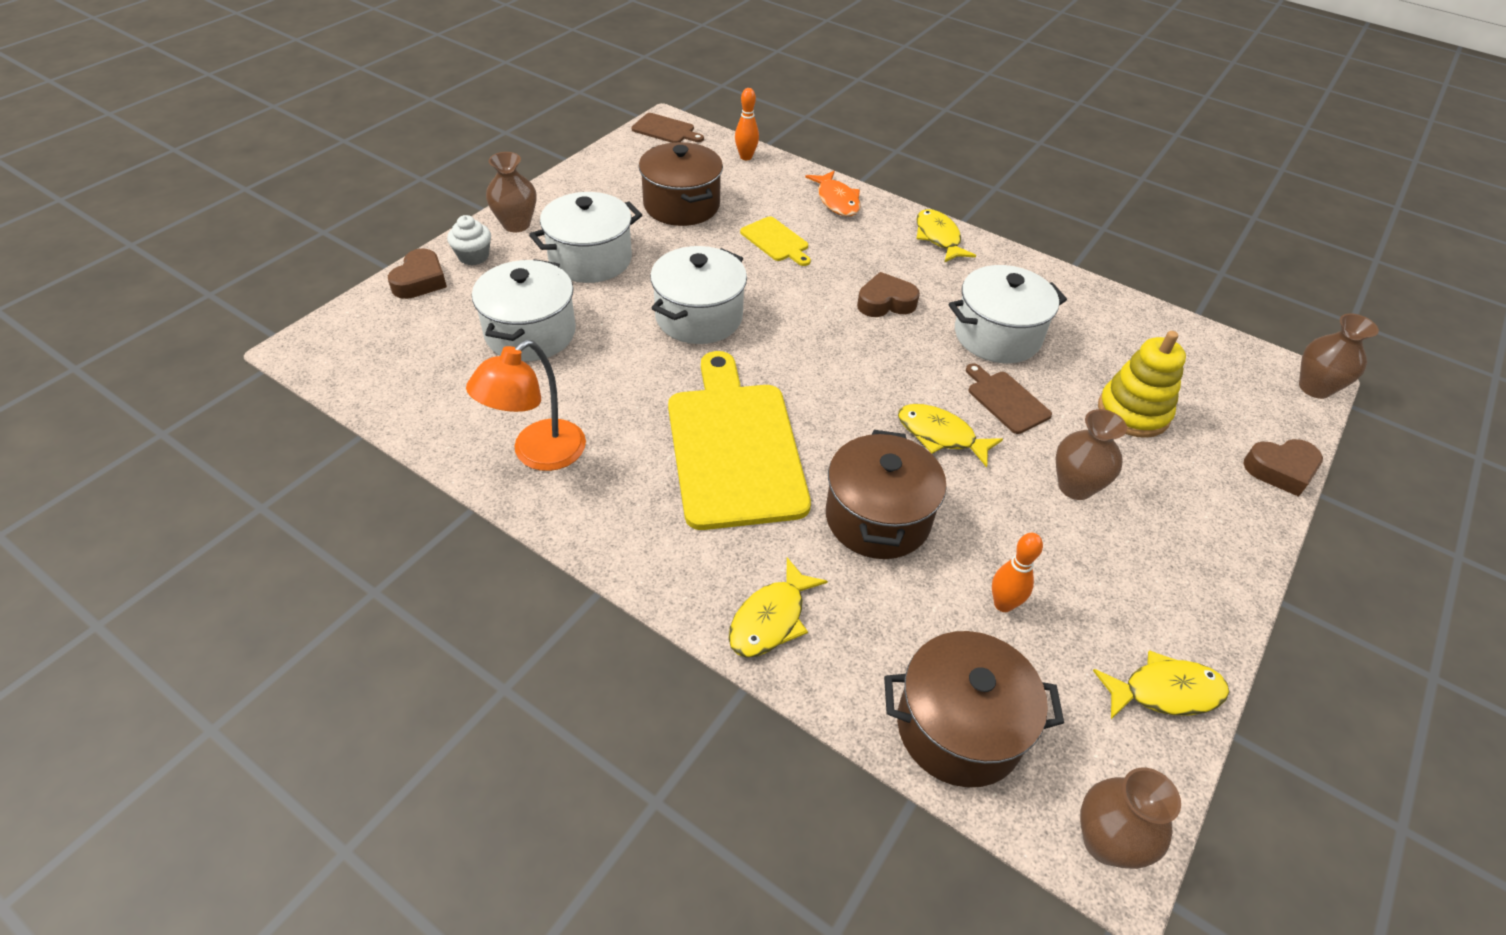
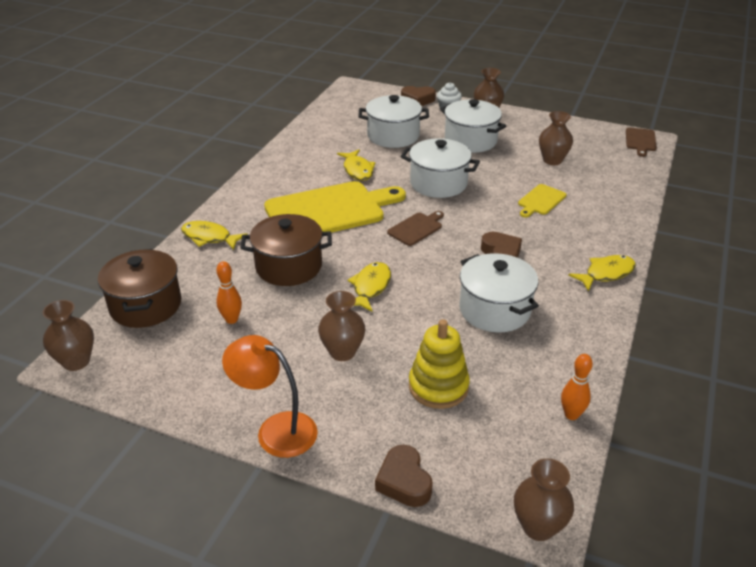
camera: 80 degrees right, 10 degrees down
(538, 454) = (303, 155): orange lamp -> orange lamp (276, 430)
(681, 205) = (552, 160): brown pot -> brown vase
(746, 157) = (637, 176): orange bowling pin -> orange bowling pin (571, 415)
(837, 201) = (615, 221): orange fish -> none
(1006, 400) = (420, 316): brown cutting board -> brown cutting board (416, 228)
(1165, 691) = (173, 391): yellow fish -> yellow fish (357, 170)

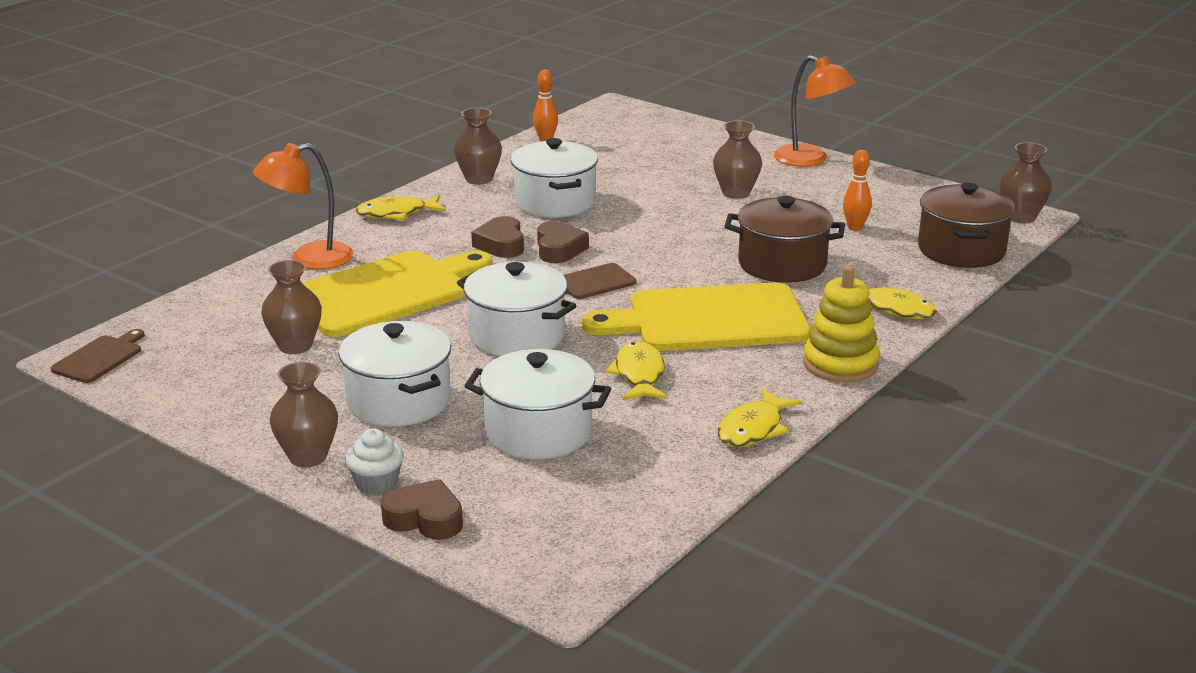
camera: 165 degrees left, 10 degrees down
(370, 287) = (685, 235): yellow fish -> yellow fish (753, 429)
(404, 481) = (709, 129): brown heart -> brown heart (559, 249)
(438, 386) = (652, 165): yellow stacking toy -> yellow stacking toy (840, 364)
(538, 526) = (621, 105): brown vase -> brown vase (479, 179)
(541, 201) = (384, 292): yellow cutting board -> yellow cutting board, size x2.22
(616, 219) = (309, 259): none -> orange lamp

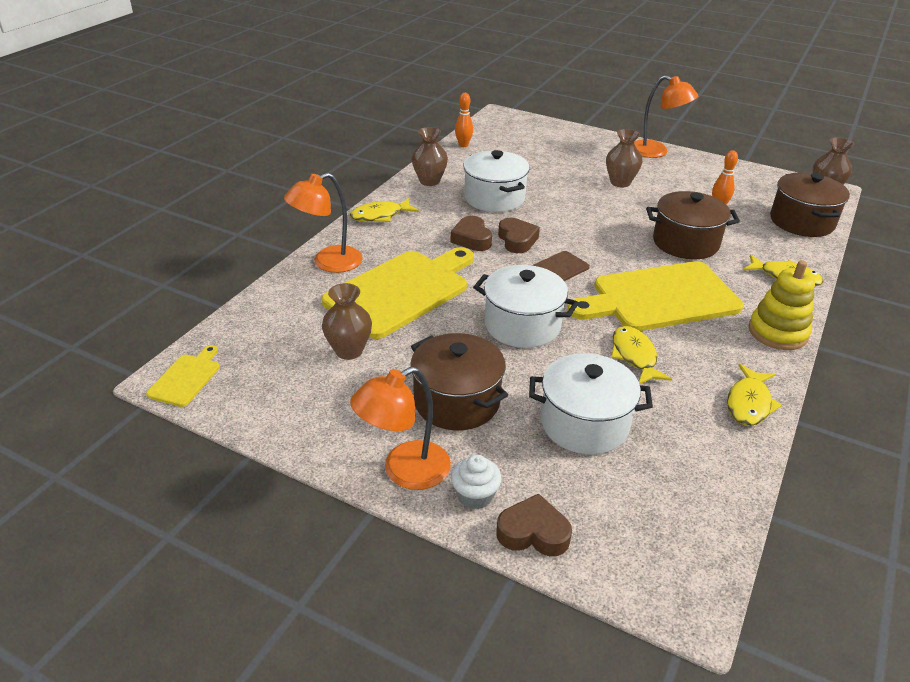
camera: 10 degrees left, 10 degrees up
(99, 358) = (186, 378): brown cutting board -> yellow cutting board
(308, 457) = (404, 471): brown vase -> orange lamp
(398, 401) = (456, 401): white pot -> brown pot

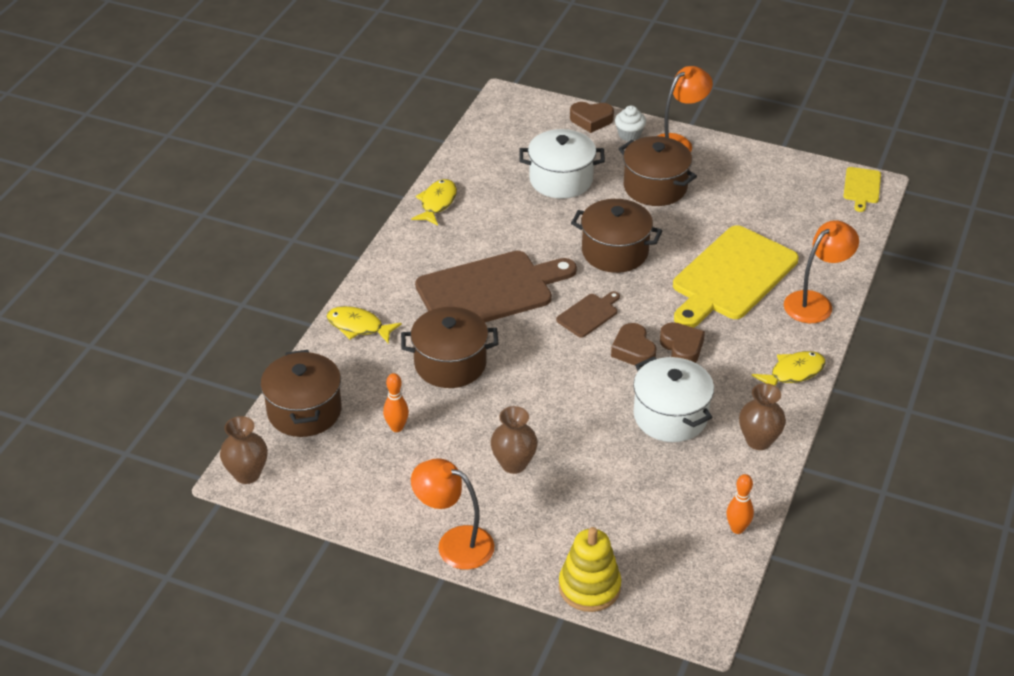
camera: 175 degrees right, 5 degrees up
(349, 351) = (751, 218): brown vase -> none
(522, 325) = (615, 252): white pot -> brown pot
(634, 356) = (519, 232): yellow fish -> none
(660, 298) = (489, 290): yellow cutting board -> brown cutting board
(777, 332) = (391, 264): yellow stacking toy -> yellow stacking toy (589, 587)

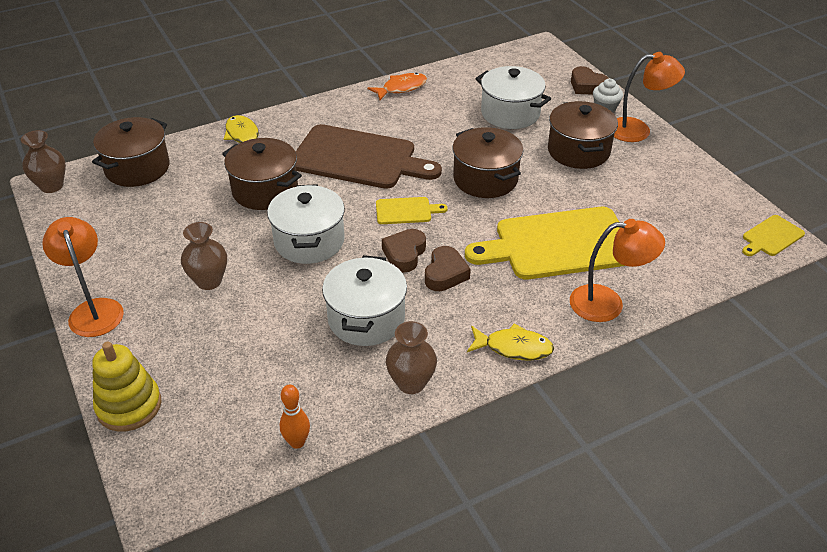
camera: 40 degrees right, 0 degrees up
(397, 427) = (173, 211): orange bowling pin -> none
(437, 203) = (401, 88): yellow fish -> orange fish
(547, 384) = (309, 241): none -> white pot
(588, 314) = (406, 211): brown cutting board -> yellow cutting board

